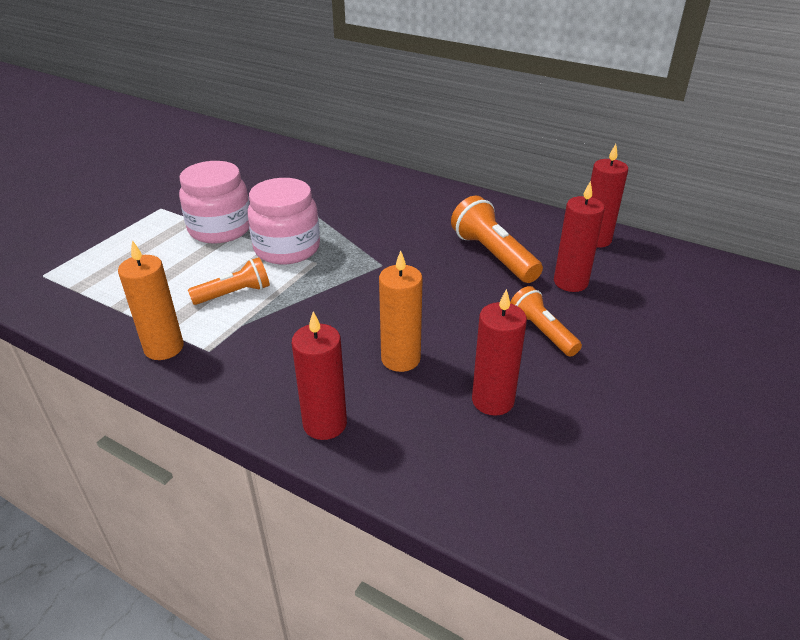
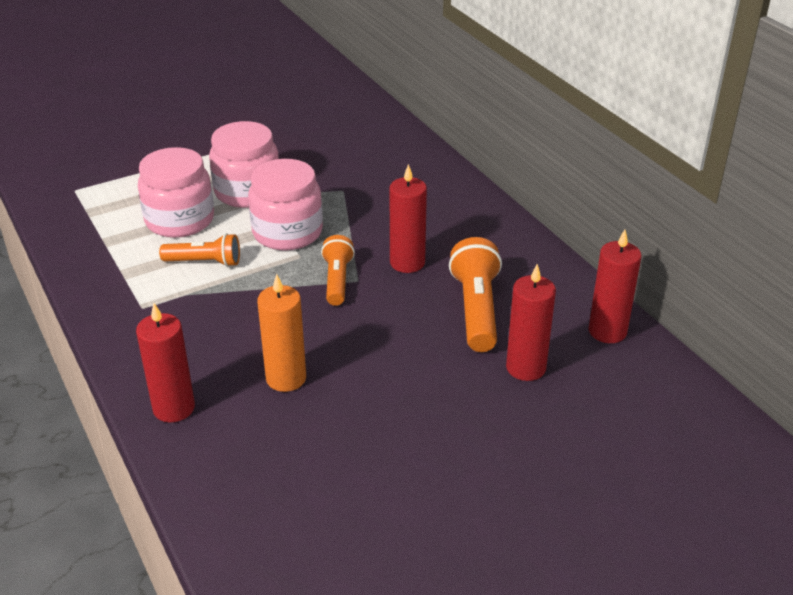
camera: 30 degrees right, 0 degrees up
(164, 348) = (111, 291): orange candle -> none
(177, 268) = (180, 220): none -> pink jar
(493, 400) = (327, 449): red candle -> red candle (407, 263)
(542, 332) = (440, 406): orange flashlight -> orange flashlight (337, 280)

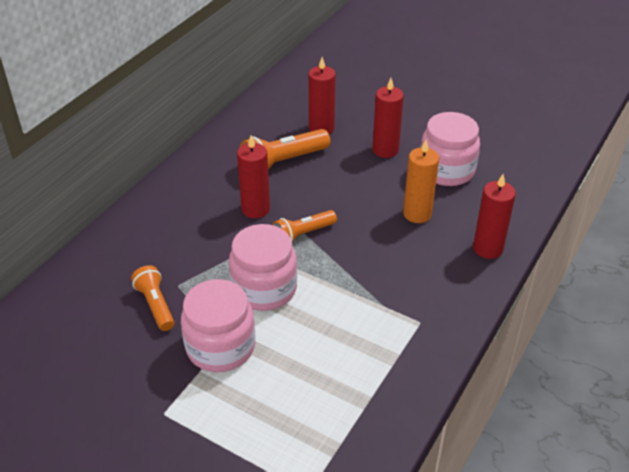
camera: 120 degrees left, 5 degrees up
(180, 220) = (297, 369): pink jar -> pink jar (446, 170)
(205, 262) = (340, 317): orange flashlight -> orange flashlight (155, 305)
(607, 331) = (263, 110): red candle -> red candle (385, 150)

